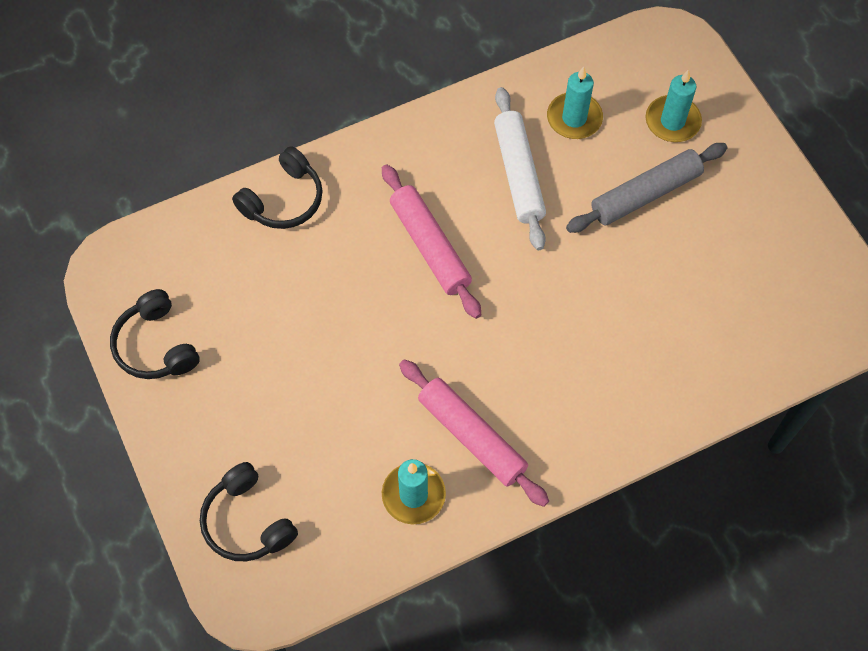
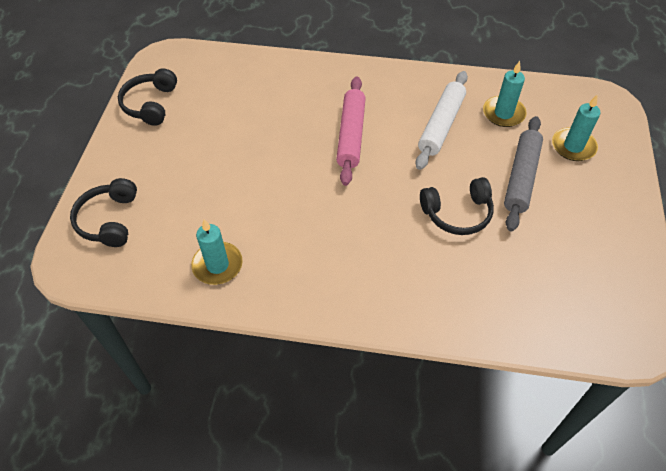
camera: 35 degrees right, 10 degrees down
(284, 200) = (286, 71): black headphones -> black headphones (457, 213)
(472, 436) = (284, 253): pink rolling pin -> none
(645, 194) = (521, 177): grey rolling pin -> grey rolling pin turned 75 degrees counterclockwise

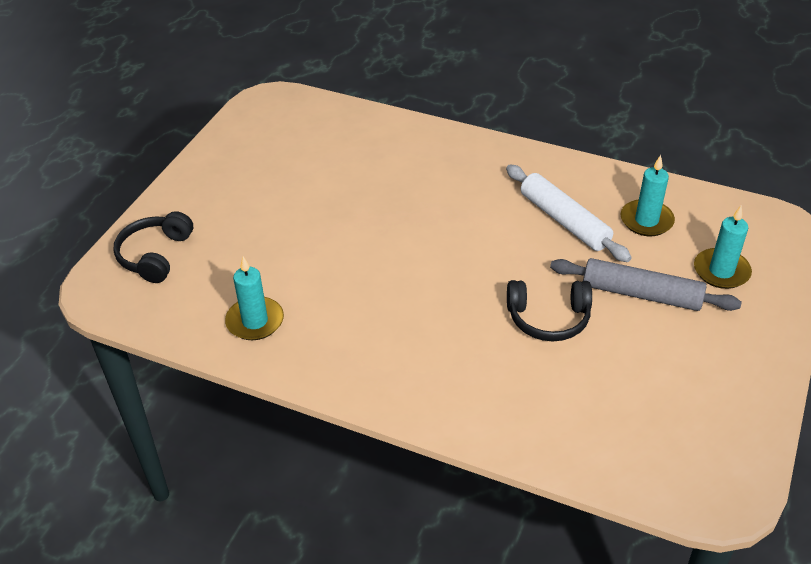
camera: 15 degrees right, 10 degrees down
(150, 104) = (238, 146): black headphones -> none
(351, 135) = (452, 214): pink rolling pin -> none
(441, 125) = (564, 221): white rolling pin -> white rolling pin turned 75 degrees counterclockwise
(521, 177) = (641, 294): grey rolling pin -> grey rolling pin turned 75 degrees clockwise

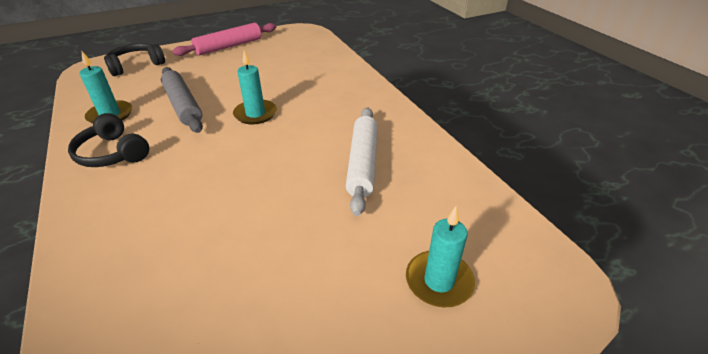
camera: 40 degrees right, 5 degrees down
(220, 169) = (229, 46): none -> pink rolling pin
(548, 319) = (245, 219): black headphones -> black headphones (112, 153)
(641, 294) = (339, 250): grey rolling pin -> grey rolling pin (183, 105)
(646, 220) = (427, 199): turquoise candle -> turquoise candle (255, 114)

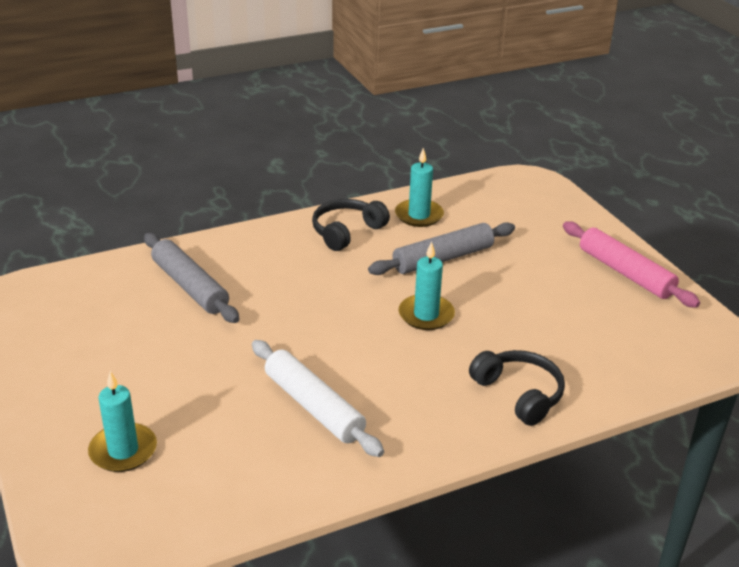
camera: 90 degrees right, 5 degrees down
(136, 65) = (542, 208): black headphones -> black headphones (519, 394)
(162, 264) = (190, 286): none -> grey rolling pin
(362, 163) = (314, 406): white rolling pin -> white rolling pin turned 45 degrees clockwise

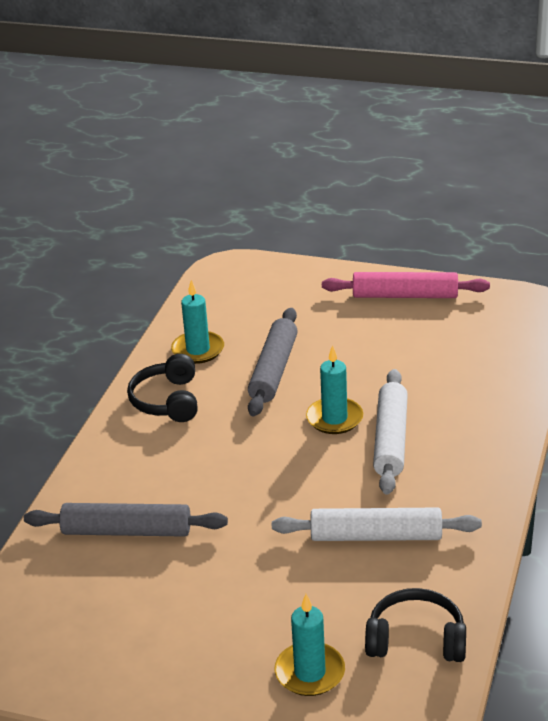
camera: 45 degrees left, 0 degrees up
(437, 355) = (390, 440): none -> white rolling pin
(519, 394) = (478, 424): black headphones -> black headphones (416, 639)

